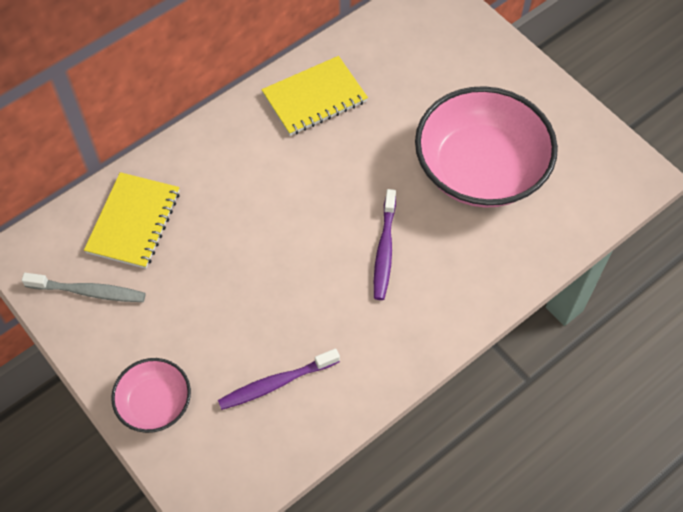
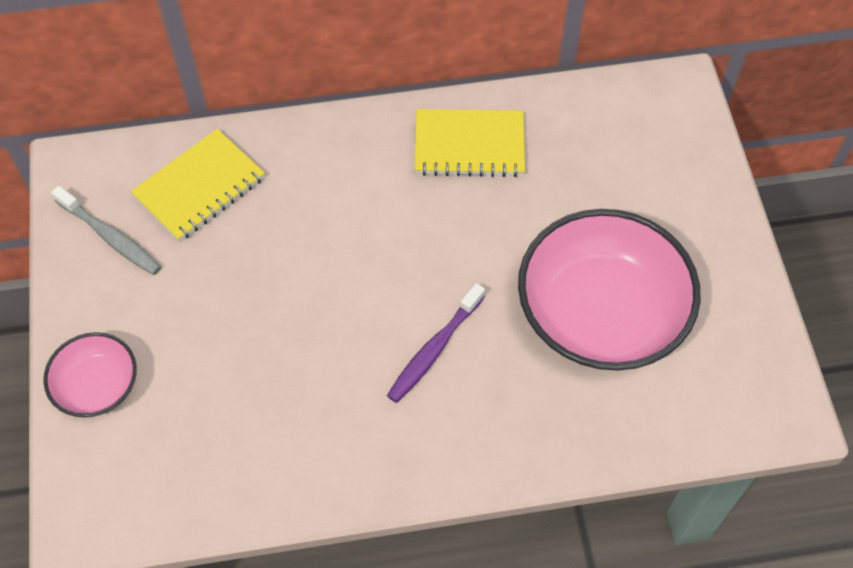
camera: 30 degrees right, 0 degrees up
(276, 383) = (228, 432): purple toothbrush -> none

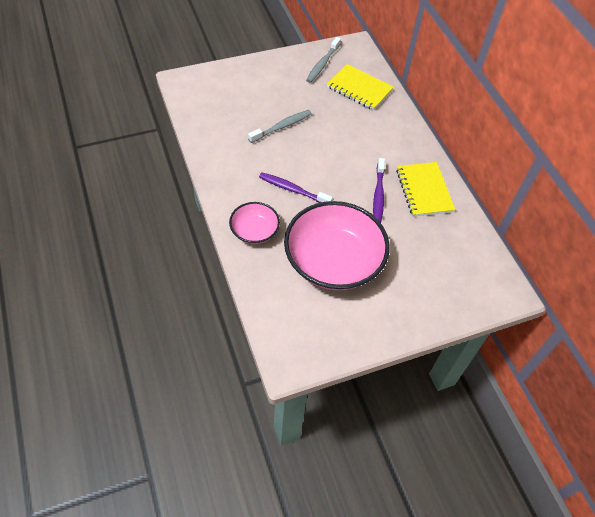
camera: 75 degrees right, 5 degrees down
(97, 385) = (246, 74): pink bowl -> pink bowl (254, 231)
(270, 342) = (281, 127): none -> grey toothbrush
(468, 215) = (378, 195): none -> purple toothbrush

